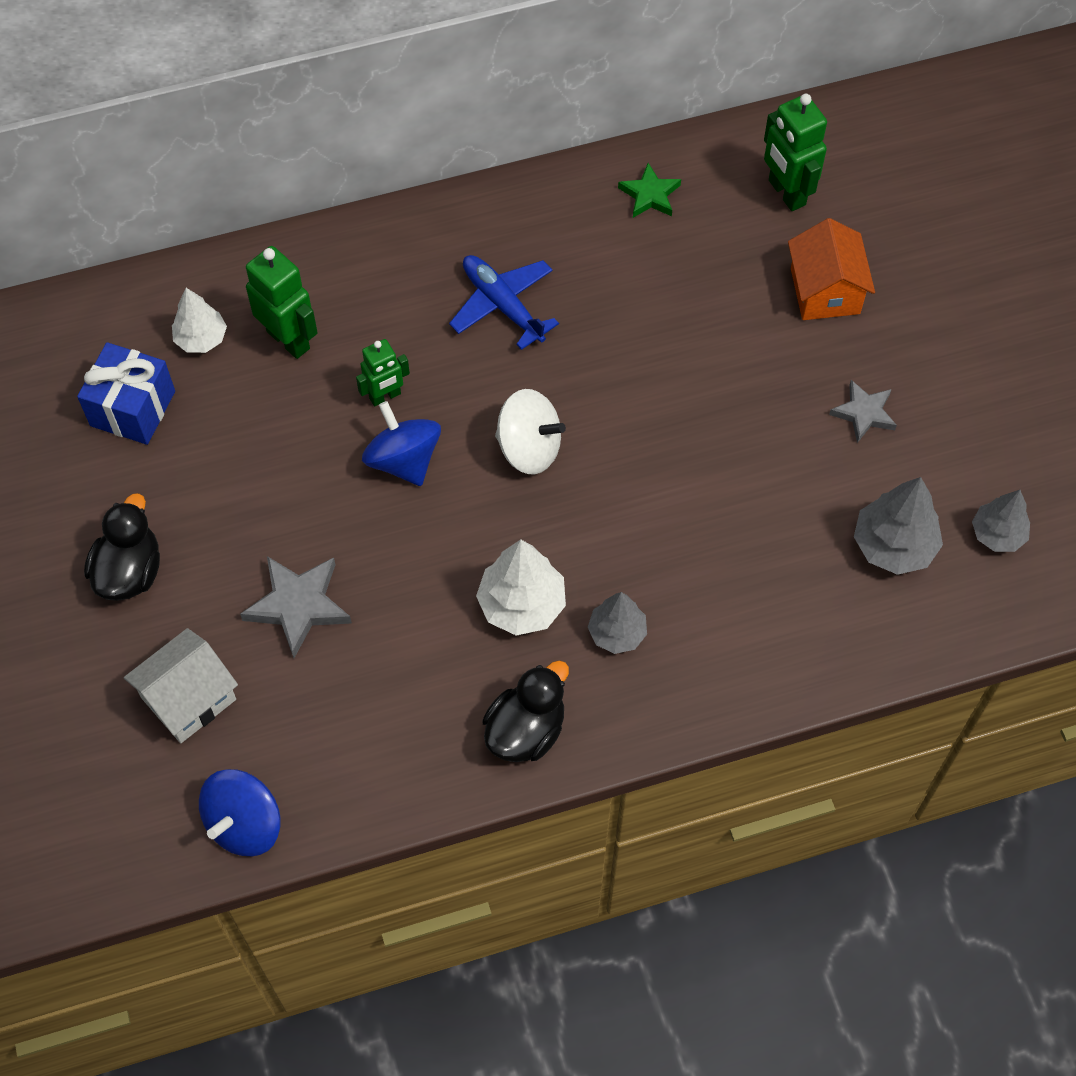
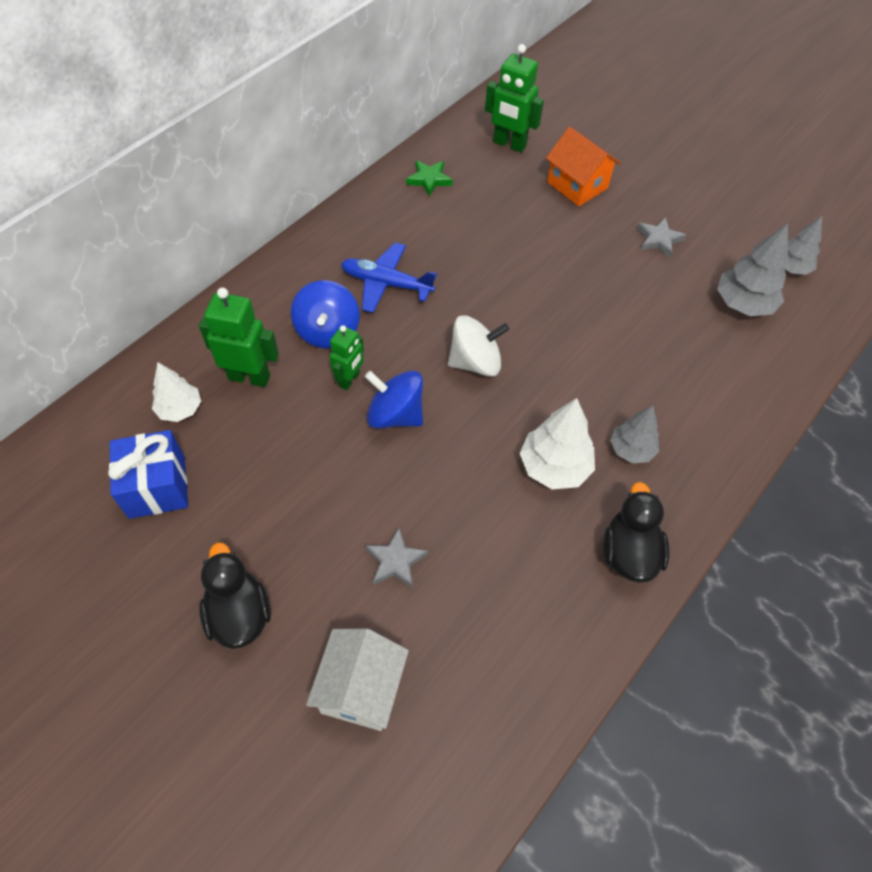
camera: 35 degrees left, 5 degrees down
(244, 823) = (482, 764): blue spinning top -> blue spinning top (327, 331)
(298, 605) = (395, 561): grey star -> grey star, size x0.65

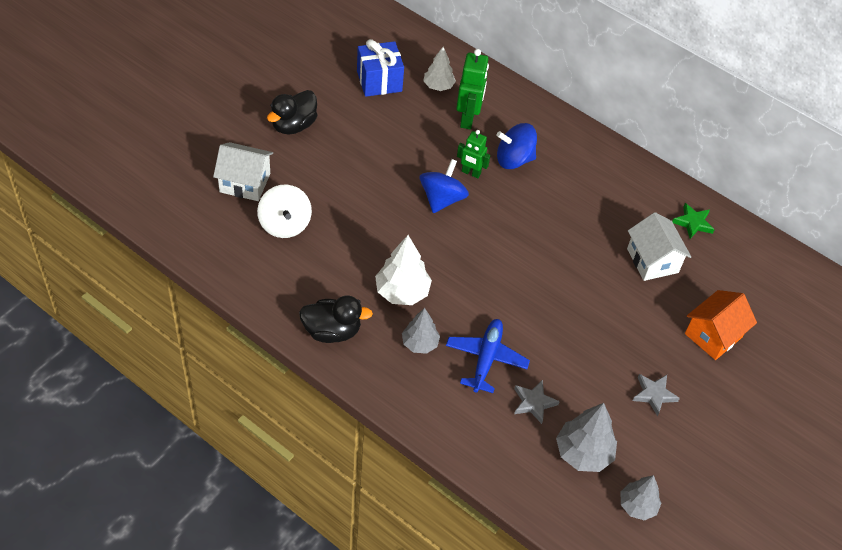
camera: 85 degrees right, 5 degrees down
(239, 614) = (293, 125): black duck -> black duck turned 150 degrees clockwise
(386, 284) = (566, 193): blue plane -> blue plane (486, 358)
(395, 561) = (327, 199): grey star -> grey star (534, 403)
(475, 362) = (494, 248): white spinning top -> white spinning top (285, 224)
(484, 219) = (652, 260): none -> white house
(509, 144) = (757, 285): green robot -> none

